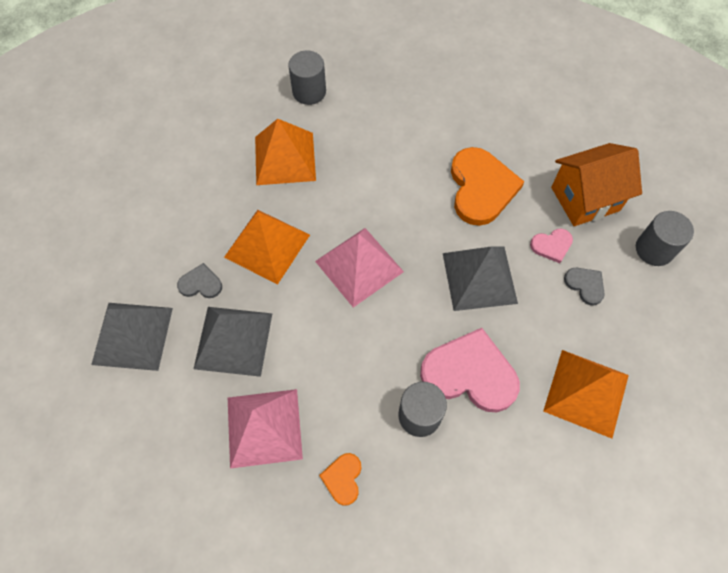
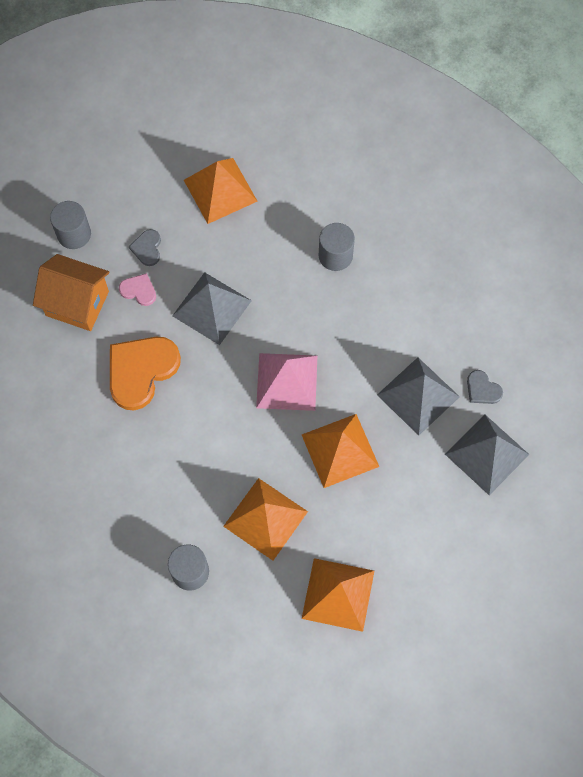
camera: 140 degrees left, 5 degrees up
(187, 149) = (338, 594): none -> orange pyramid
(201, 284) = (411, 457): grey heart -> grey heart (482, 389)
(264, 428) = (440, 322): pink pyramid -> none
(343, 478) = (413, 257): orange heart -> none
(470, 373) = (280, 255): pink heart -> none

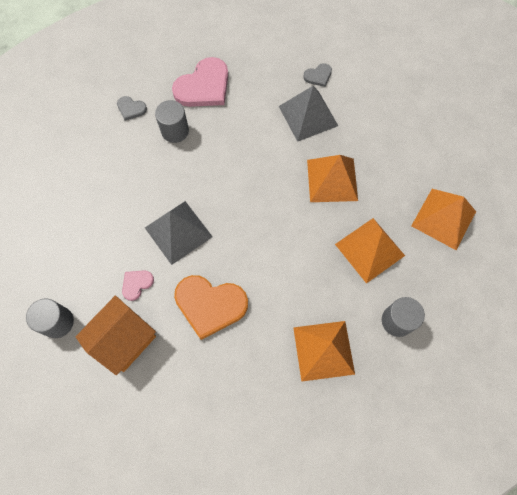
camera: 70 degrees left, 0 degrees up
(141, 371) = (210, 305): orange heart -> orange heart turned 45 degrees counterclockwise
(147, 248) = (102, 265): grey heart -> grey heart (131, 109)
(220, 190) = (78, 192): orange pyramid -> orange pyramid (323, 350)
(286, 381) = (263, 198): pink pyramid -> none
(409, 263) = (204, 86): none -> pink heart
(486, 454) = (366, 90): grey pyramid -> none

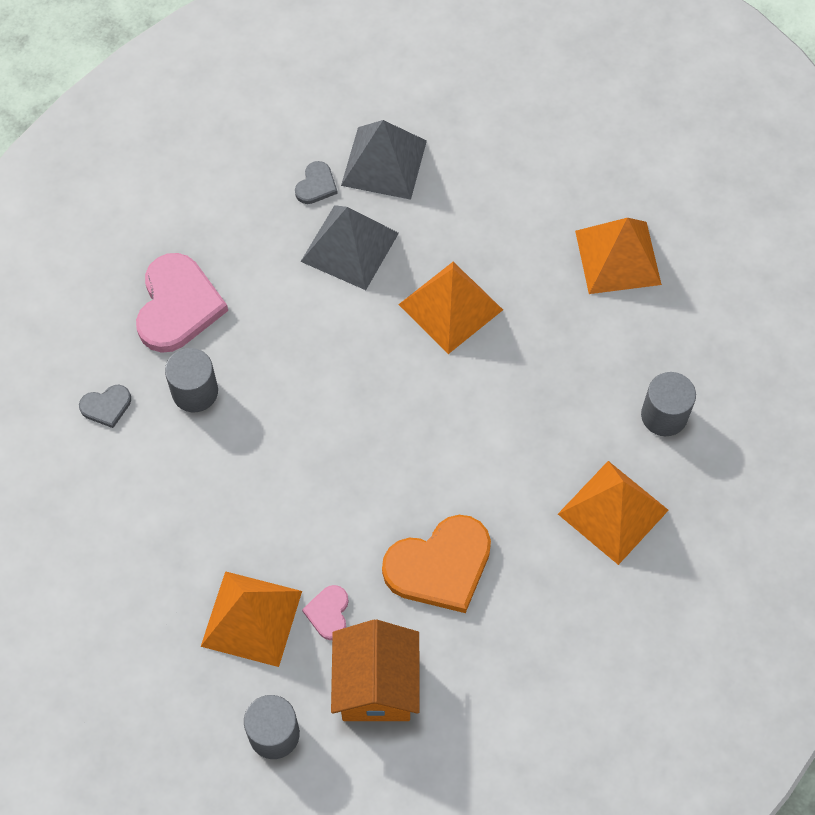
camera: 40 degrees left, 5 degrees down
(178, 232) = (320, 513): grey pyramid -> grey pyramid (384, 163)
(370, 249) = (566, 357): orange pyramid -> orange pyramid (251, 618)

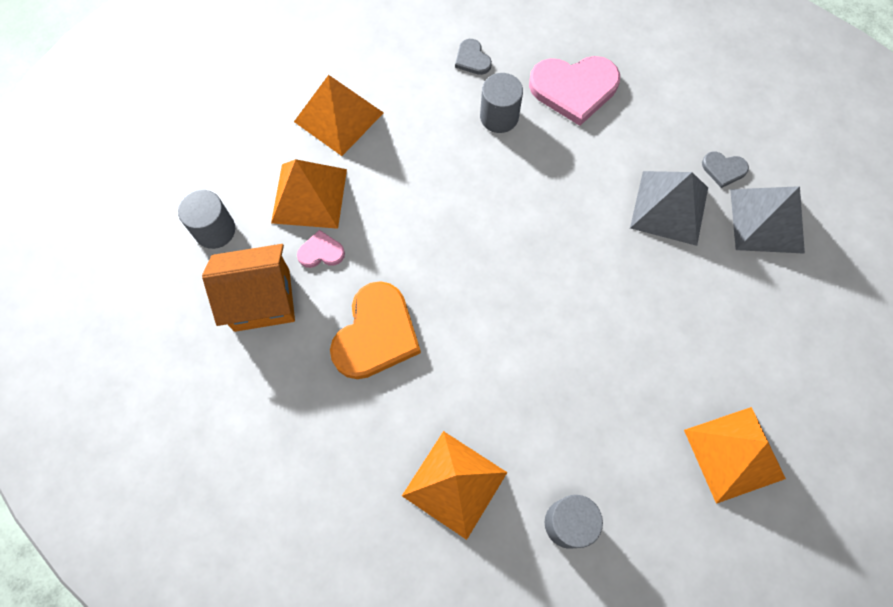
camera: 80 degrees right, 5 degrees up
(440, 566) = (376, 334): orange heart -> orange heart turned 120 degrees counterclockwise
(451, 307) = (633, 303): orange pyramid -> orange pyramid (338, 117)

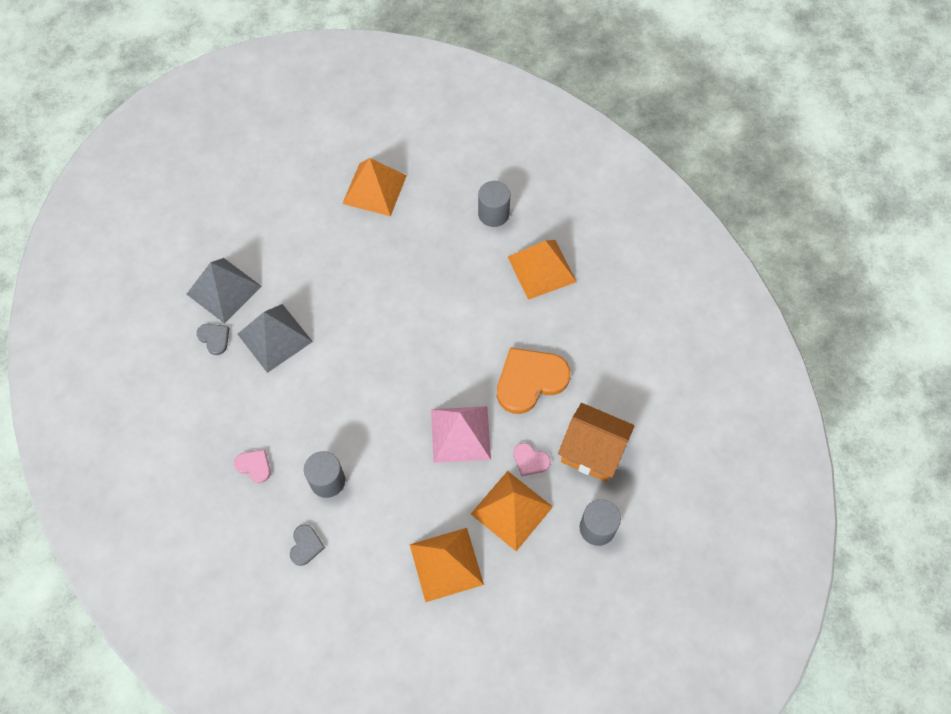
camera: 145 degrees left, 5 degrees down
(408, 233) = (460, 434): none -> pink pyramid
(574, 89) = (254, 466): pink heart -> pink heart, size x0.48

